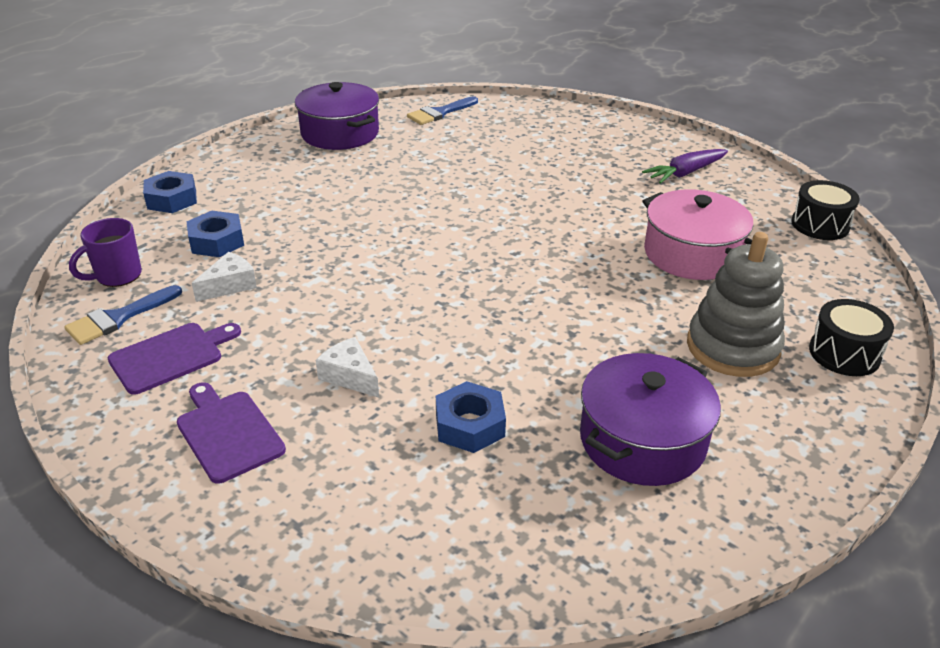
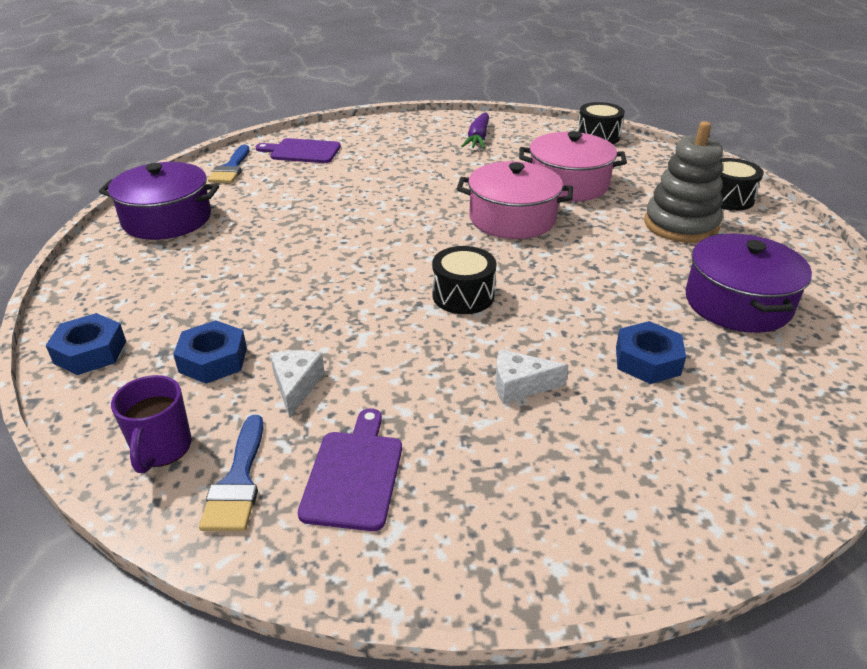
camera: 45 degrees left, 0 degrees up
(228, 433) = (515, 491): purple cutting board -> purple cutting board (302, 151)
(428, 293) = (463, 295): none -> black drum
(580, 257) = (512, 218): none -> pink pot

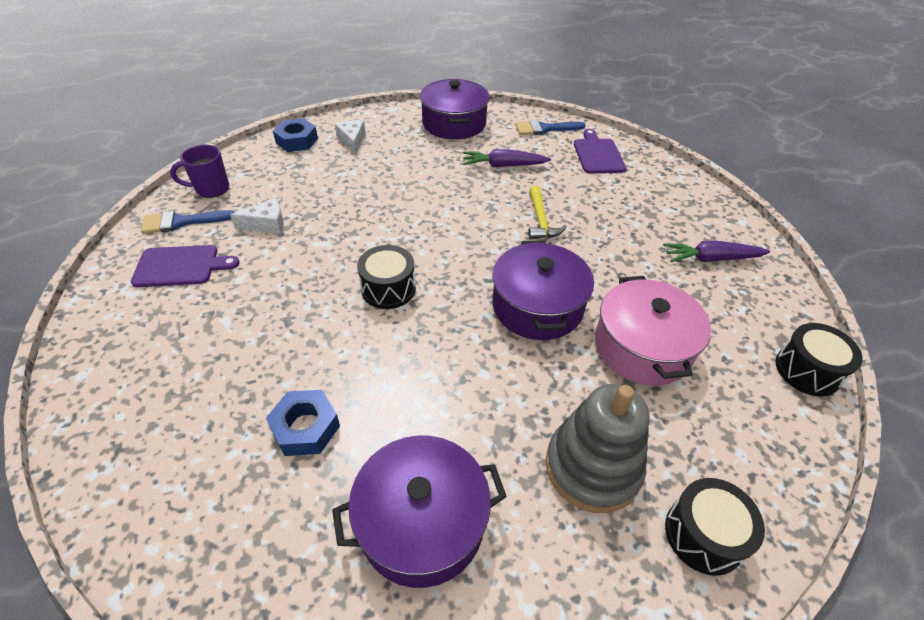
camera: 75 degrees right, 10 degrees up
(213, 360) = (292, 185): blue nut -> none
(284, 202) = (503, 165): none -> purple carrot
(392, 197) = (540, 220): none -> yellow hammer
(512, 218) = (537, 306): pink pot -> purple pot
(520, 385) = (268, 338): white cheese -> white cheese (352, 141)

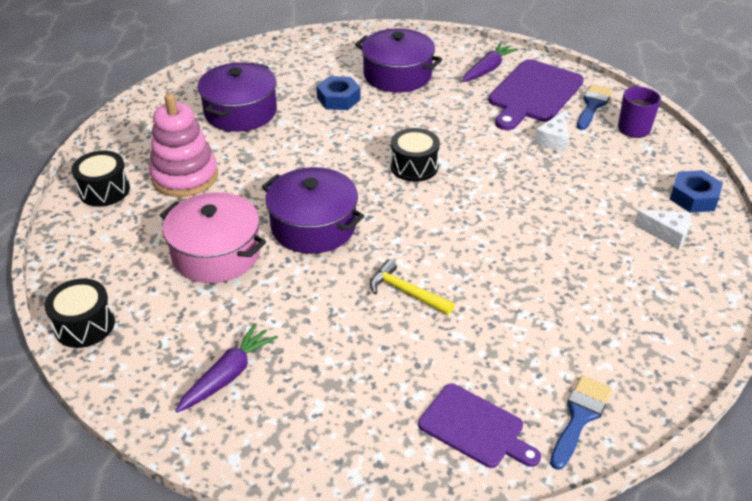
camera: 130 degrees right, 5 degrees down
(180, 266) = (533, 93): purple cutting board -> purple cutting board, size x1.57
(454, 123) = (656, 333): purple pot -> purple pot (397, 75)
(503, 165) = (524, 322): purple carrot -> purple carrot (488, 69)
(592, 467) = (185, 177): grey stacking toy -> pink stacking toy

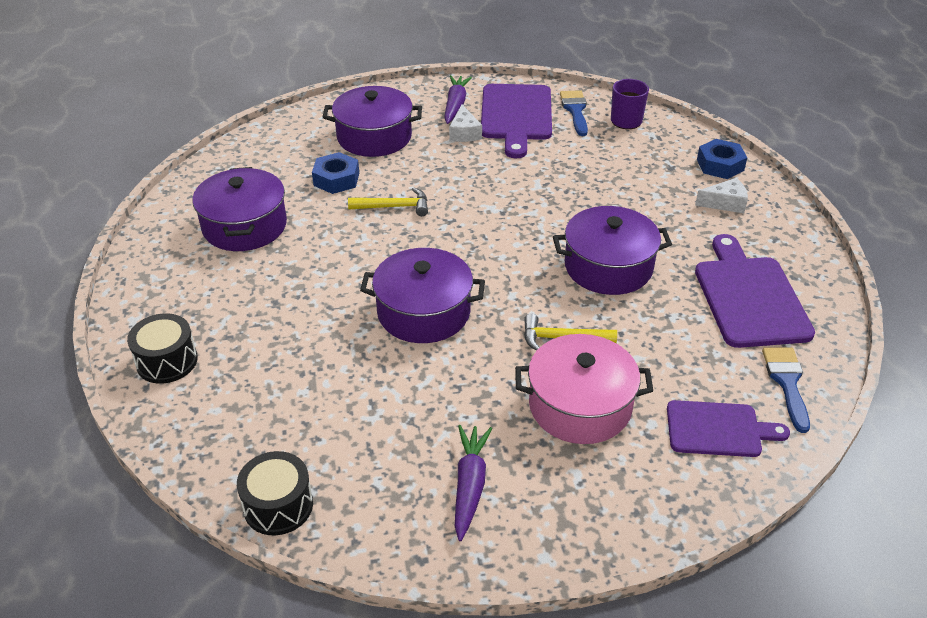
camera: 30 degrees left, 0 degrees up
(185, 177) = (245, 313): pink stacking toy -> none
(216, 253) = (351, 377): pink pot -> pink pot (580, 406)
(364, 135) = (394, 207): none -> yellow hammer
(414, 166) = (468, 220): black drum -> none
(501, 248) = (608, 267): none -> purple pot
(553, 139) = (568, 153): white cheese -> white cheese (464, 133)
(613, 326) = (749, 297): none -> purple cutting board

